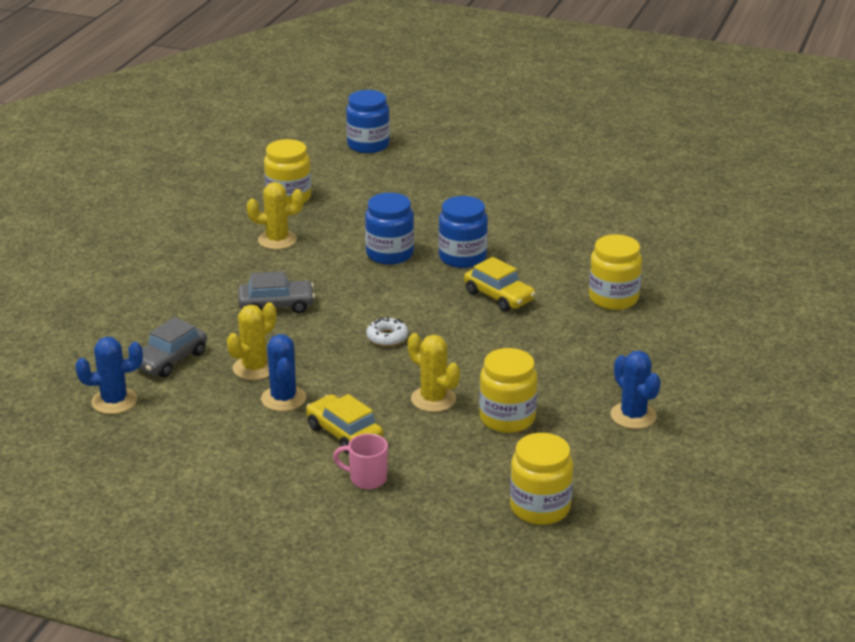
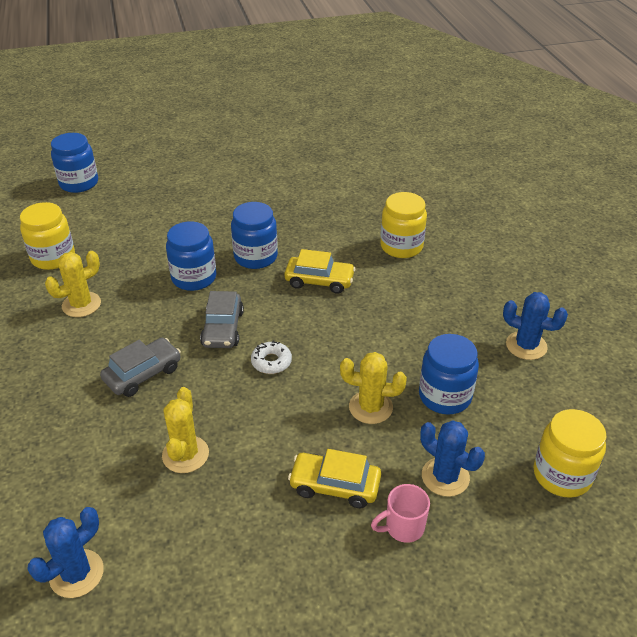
camera: 35 degrees left, 10 degrees up
(170, 360) = (93, 488): grey car -> grey car (223, 328)
(283, 398) = (244, 476): blue cactus -> blue cactus (445, 477)
(507, 418) = (445, 396): yellow jar -> blue jar

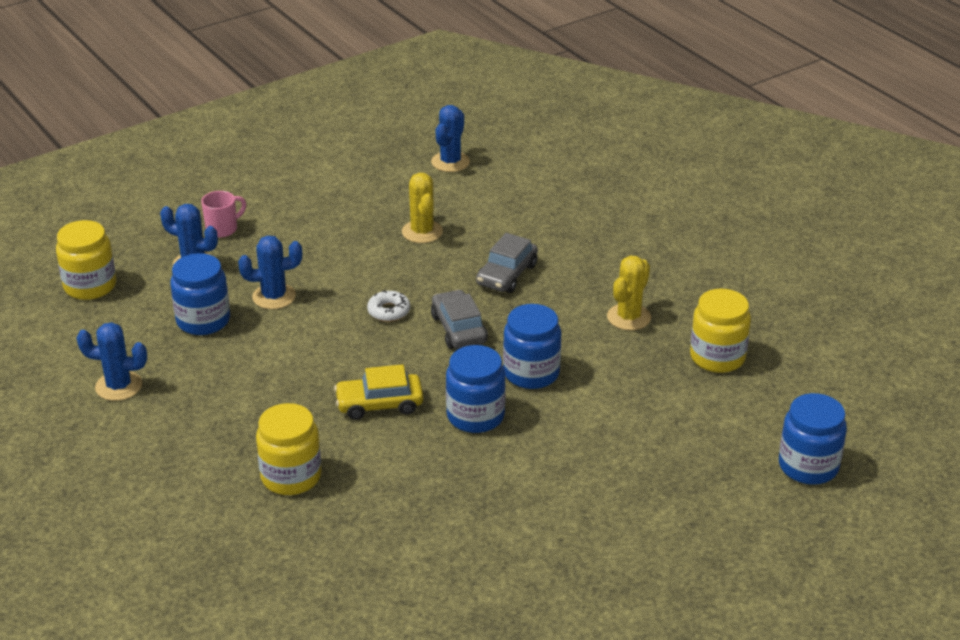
camera: 160 degrees right, 5 degrees down
(335, 486) = (286, 240): yellow car -> none
(370, 407) = (274, 296): yellow cactus -> blue cactus

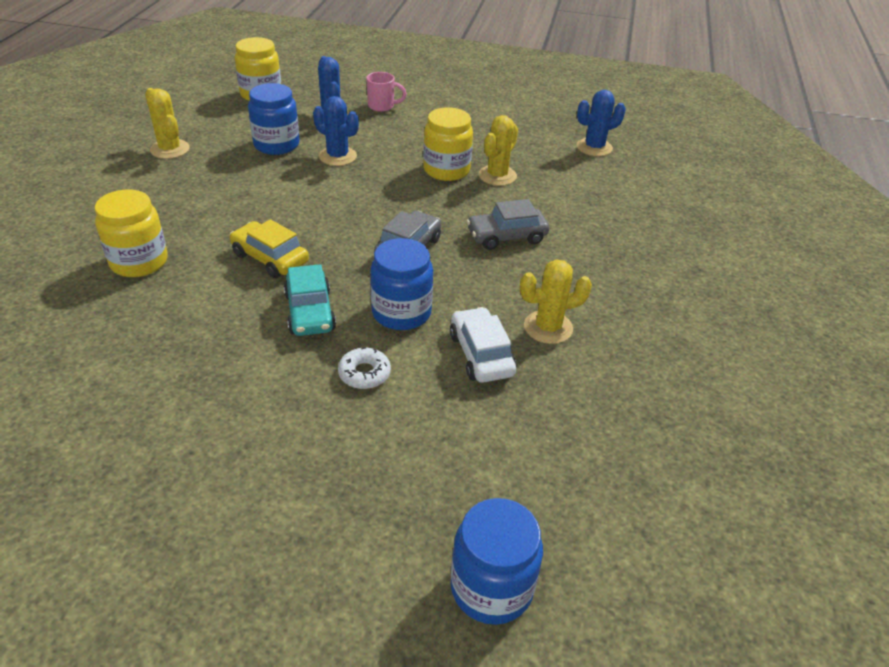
camera: 45 degrees right, 5 degrees up
(119, 386) = (170, 149): blue cactus -> yellow cactus
(389, 311) = (386, 207): white donut -> white donut (364, 373)
(475, 416) = (310, 312): blue jar -> turquoise car
(619, 362) = (481, 354): none -> white car
(717, 357) = (571, 414): yellow jar -> yellow jar (446, 170)

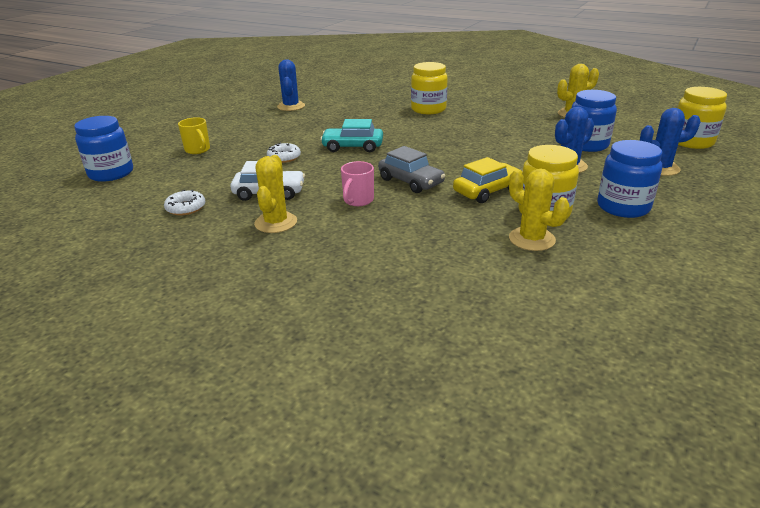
camera: 110 degrees right, 10 degrees down
(270, 258) = (417, 138): yellow car -> yellow car (487, 191)
(357, 499) = (198, 150): none -> yellow mug
(382, 106) = (692, 194): pink mug -> pink mug (358, 201)
(401, 313) = (333, 172): blue jar -> blue jar (623, 207)
(506, 236) = (411, 226): grey car -> none
(555, 421) = (186, 208): none -> white donut
(594, 147) = (619, 332): blue cactus -> blue cactus (291, 106)

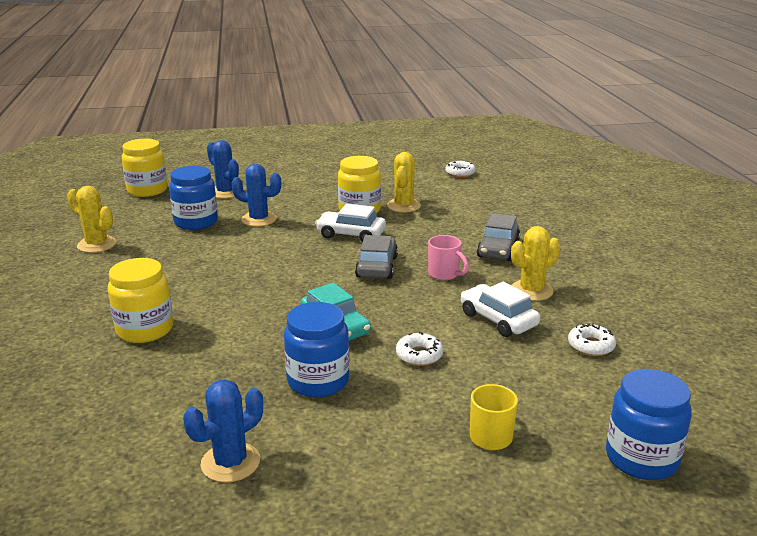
camera: 130 degrees left, 5 degrees down
(358, 201) = (444, 274): pink mug -> pink mug turned 60 degrees clockwise
(361, 244) = (498, 249): none -> grey car
(487, 191) = (351, 234): yellow car -> white car
(623, 207) = (316, 192): blue jar -> blue jar (318, 381)
(625, 334) = (460, 173): none -> white donut

